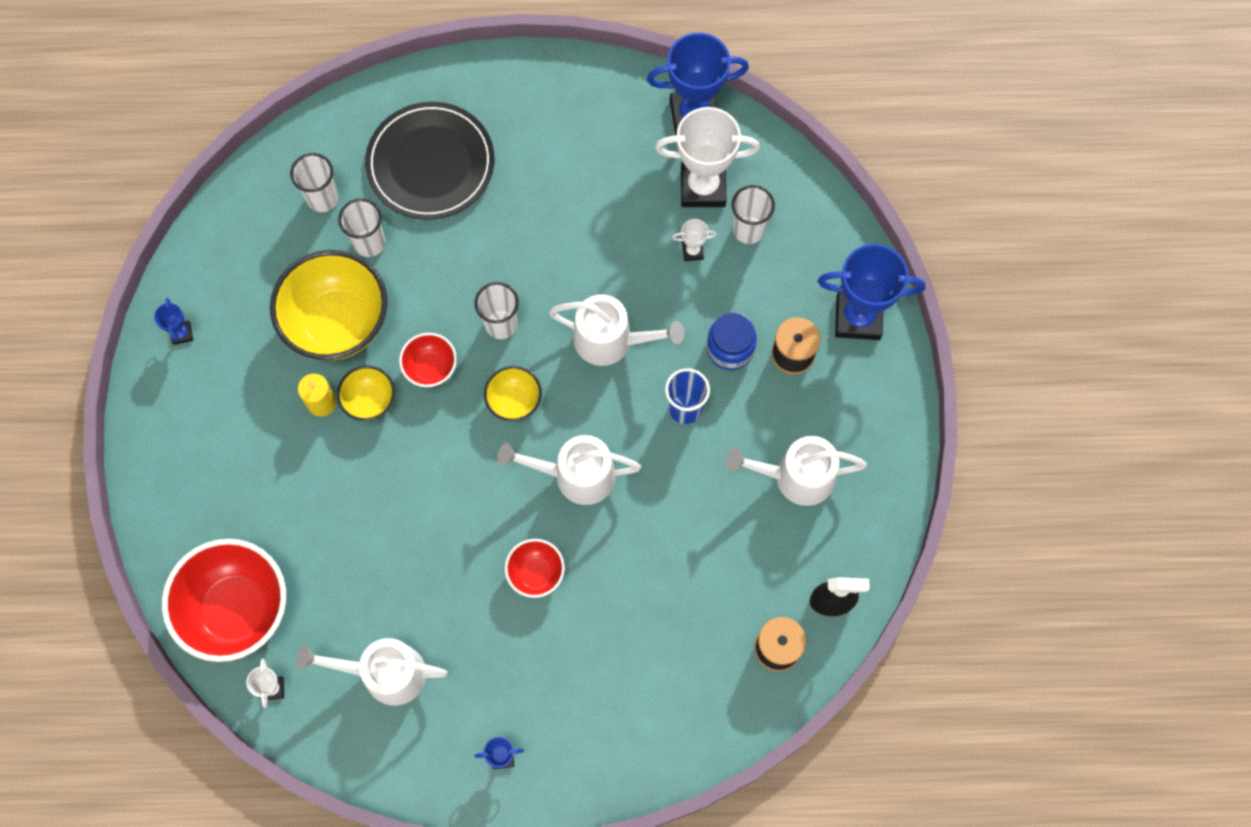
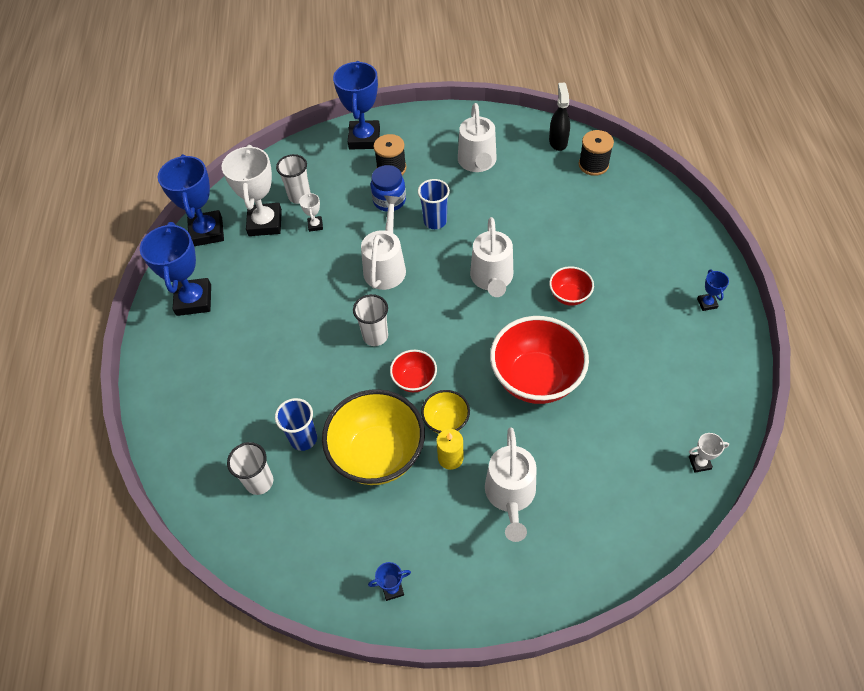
camera: 90 degrees left, 15 degrees down
(237, 609) = (641, 500): red bowl -> red bowl (535, 379)
(369, 243) = (303, 439): white cup -> blue cup
(384, 673) = (666, 384): white watering can -> white watering can (510, 496)
(430, 164) = (232, 400): black plate -> none
(514, 401) = (438, 321): yellow bowl -> none
(582, 110) = (194, 300): none -> blue trophy

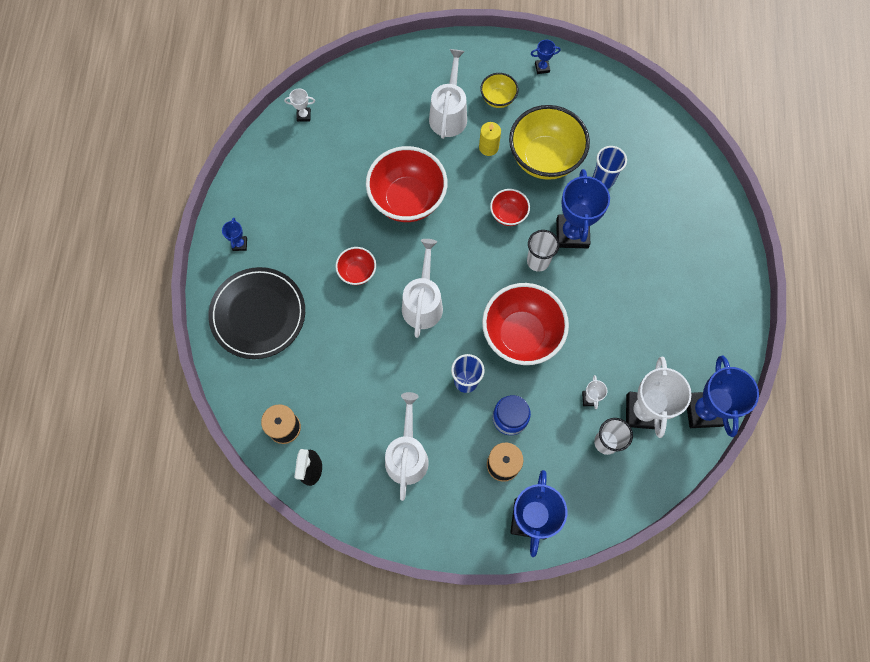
camera: 175 degrees left, 15 degrees up
(194, 300) = (708, 328): blue trophy -> blue trophy (572, 233)
(259, 482) = (637, 152): white cup -> none
(386, 266) = (521, 335): white watering can -> red bowl
(446, 421) = (487, 176): yellow bowl -> yellow bowl (498, 99)
(657, 244) = (258, 314): none -> black plate

